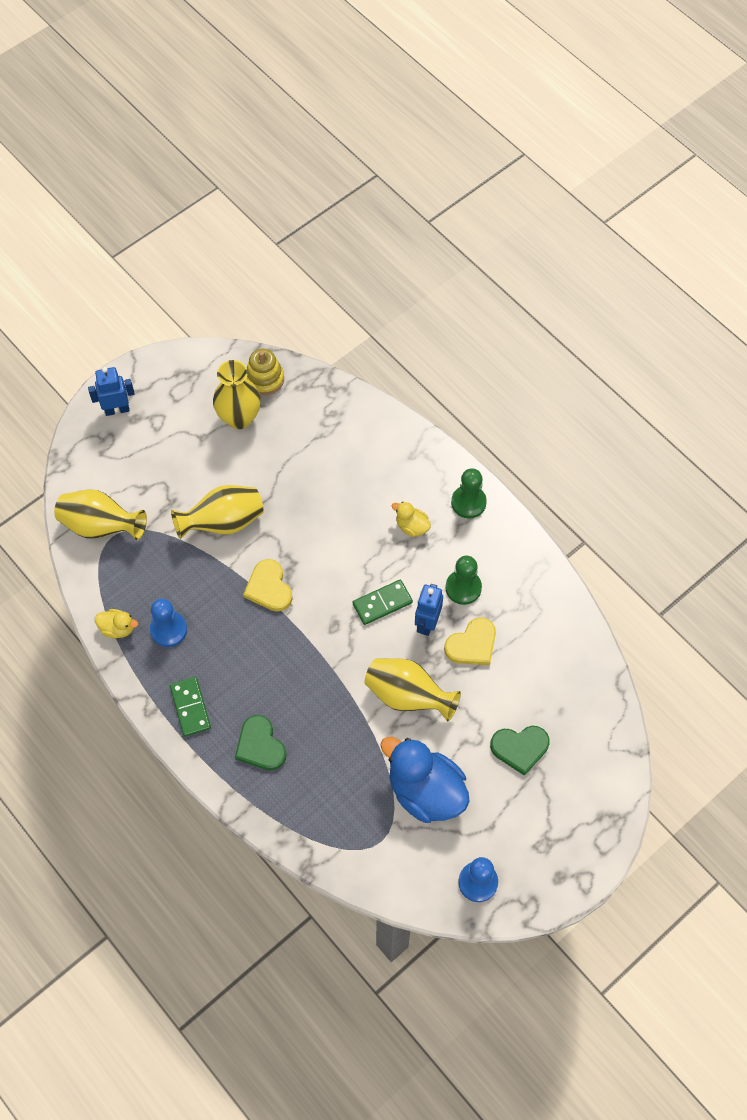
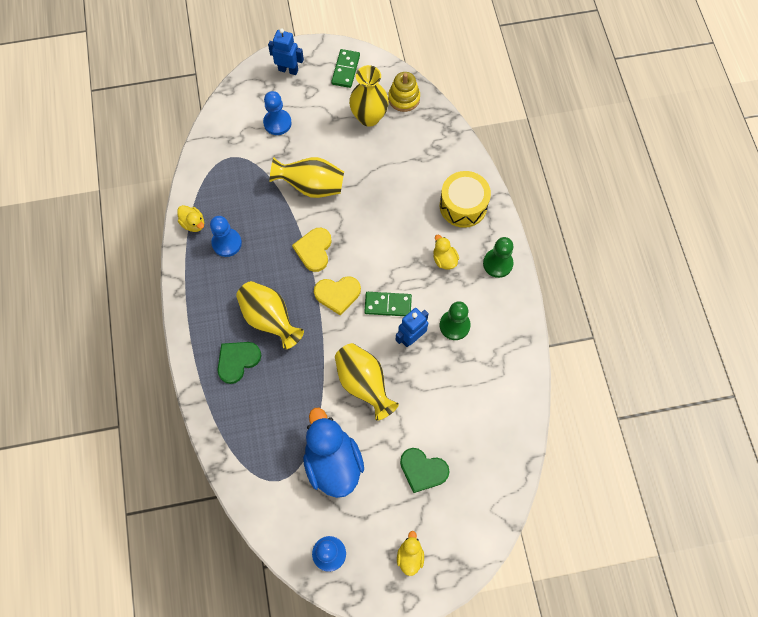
camera: 30 degrees right, 5 degrees up
(101, 526) = (227, 146): yellow vase -> yellow vase (270, 319)
(142, 473) = (277, 123): none -> blue pawn
(190, 707) = (207, 306): green domino -> green domino (345, 70)
(260, 745) = (237, 361): green heart -> green heart turned 45 degrees clockwise
(397, 461) = (463, 206): none -> yellow drum
(472, 644) = (435, 372): yellow heart -> yellow heart (337, 294)
(558, 838) = (410, 556): none -> yellow duck

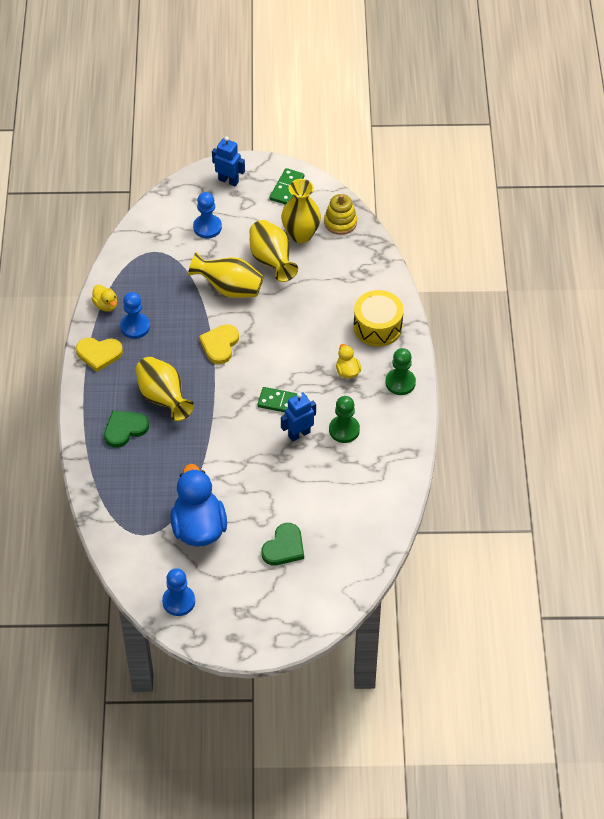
camera: 10 degrees right, 15 degrees down
(337, 294) = (234, 386): yellow heart -> yellow heart (99, 354)
(364, 384) = (243, 466): yellow vase -> yellow vase (272, 261)
(410, 556) = (255, 615): yellow duck -> none
(423, 470) = (284, 547): green heart -> green heart turned 90 degrees counterclockwise

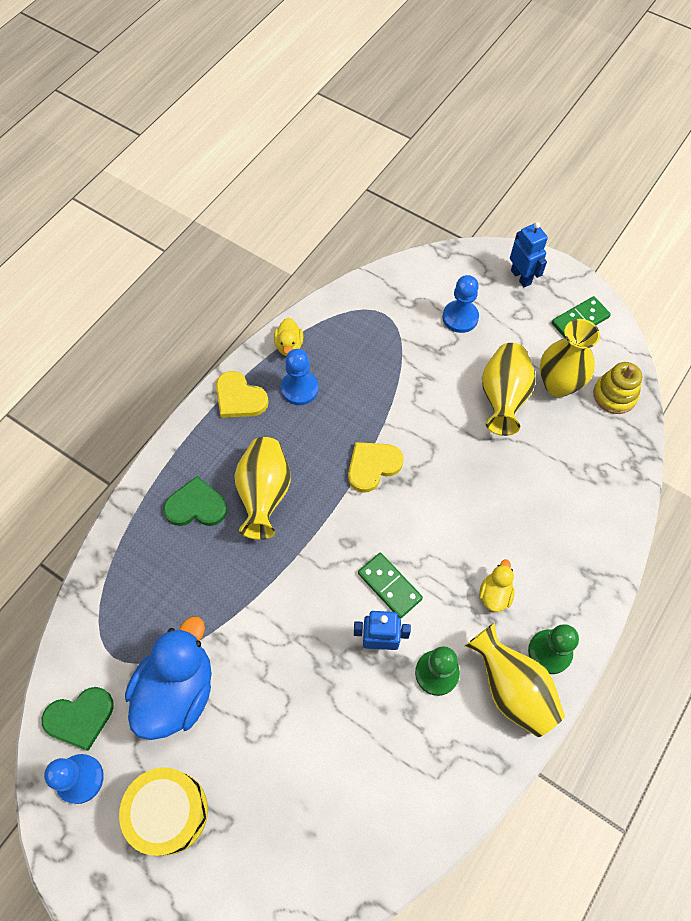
camera: 35 degrees right, 10 degrees up
(229, 288) = (432, 403): yellow vase -> yellow vase (511, 689)
(284, 547) = (251, 792): green heart -> green heart (80, 718)
(377, 327) = (571, 557): yellow drum -> yellow drum (169, 812)

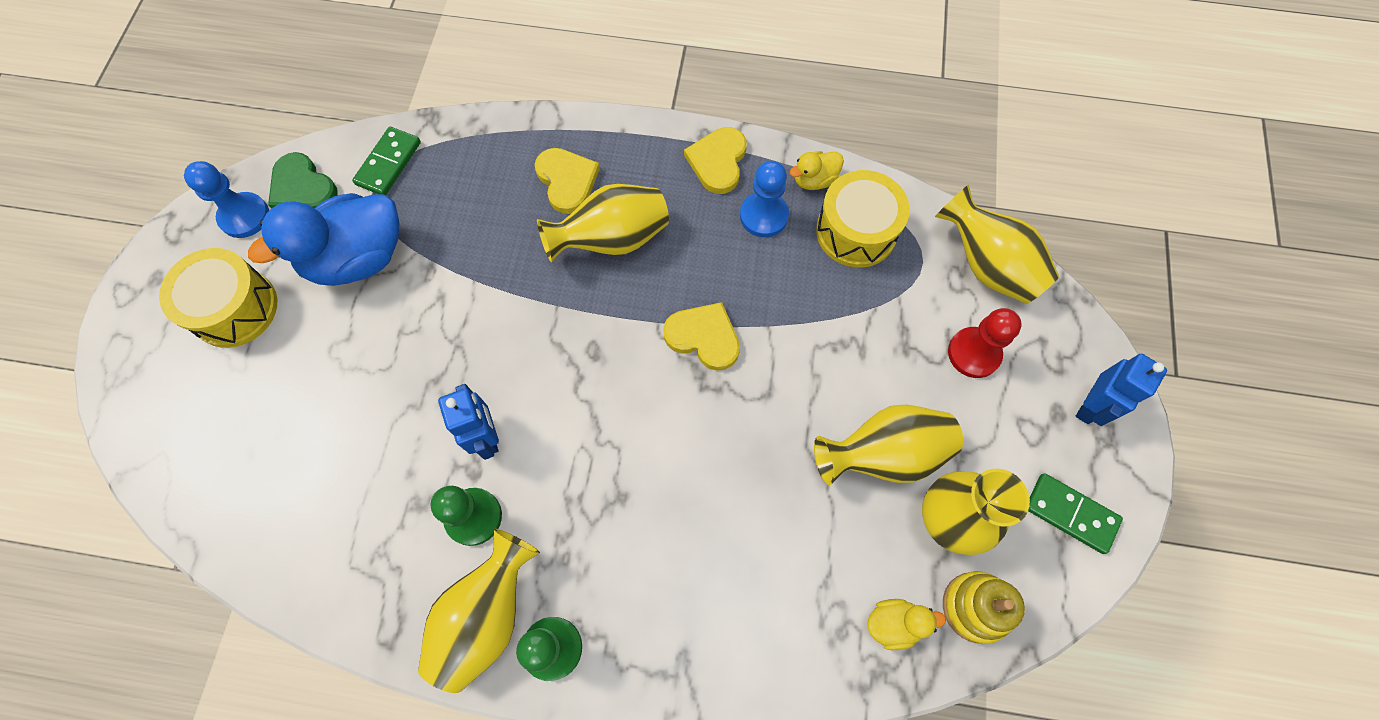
camera: 65 degrees right, 5 degrees up
(177, 691) = (358, 258): blue duck -> blue duck turned 150 degrees clockwise
(196, 506) = (567, 181): green heart -> yellow heart
(342, 340) = (856, 231): none -> yellow drum
(389, 586) = (559, 419): green domino -> green domino (388, 163)
(405, 281) = (986, 265): none -> yellow vase
(460, 317) = (973, 353): blue pawn -> red pawn
(495, 594) = (601, 548): yellow duck -> yellow duck (894, 623)

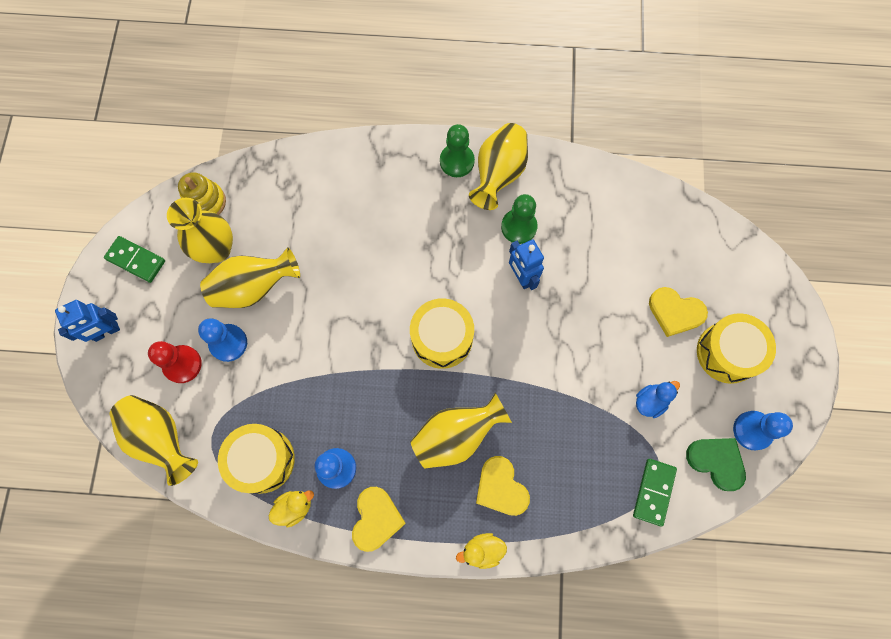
camera: 175 degrees right, 5 degrees up
(358, 258) = (650, 401): blue duck -> blue duck, size x0.46
(615, 359) = (442, 338): none -> yellow drum
(704, 337) = (379, 360): yellow heart -> yellow heart (675, 312)
(894, 623) = (256, 189): yellow duck -> yellow duck (482, 550)
(913, 377) = (228, 343): none -> blue pawn
(1090, 406) = (106, 332): blue robot -> blue robot turned 150 degrees counterclockwise

